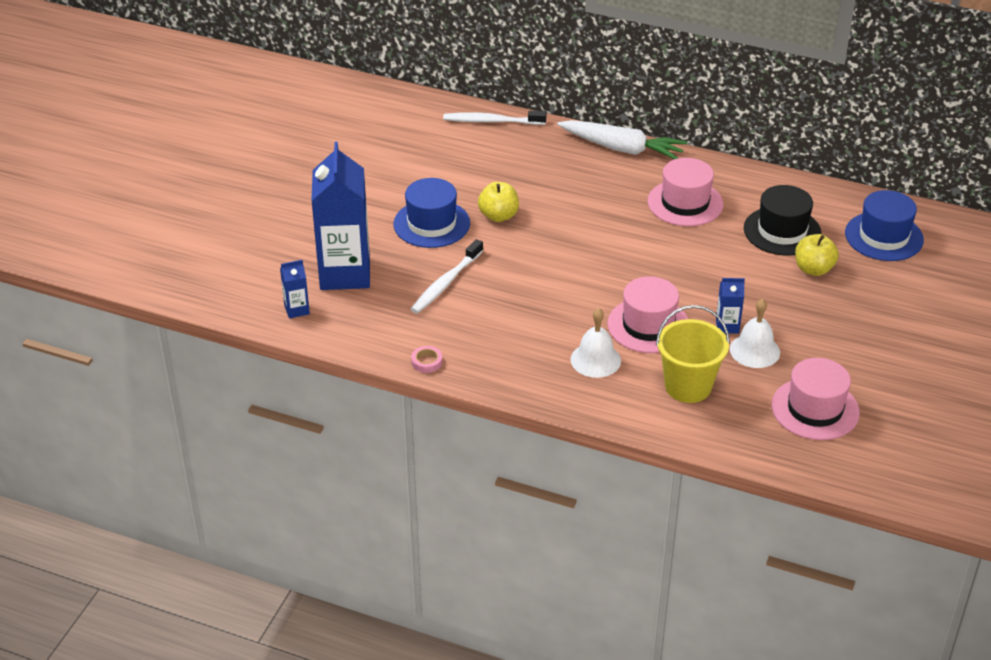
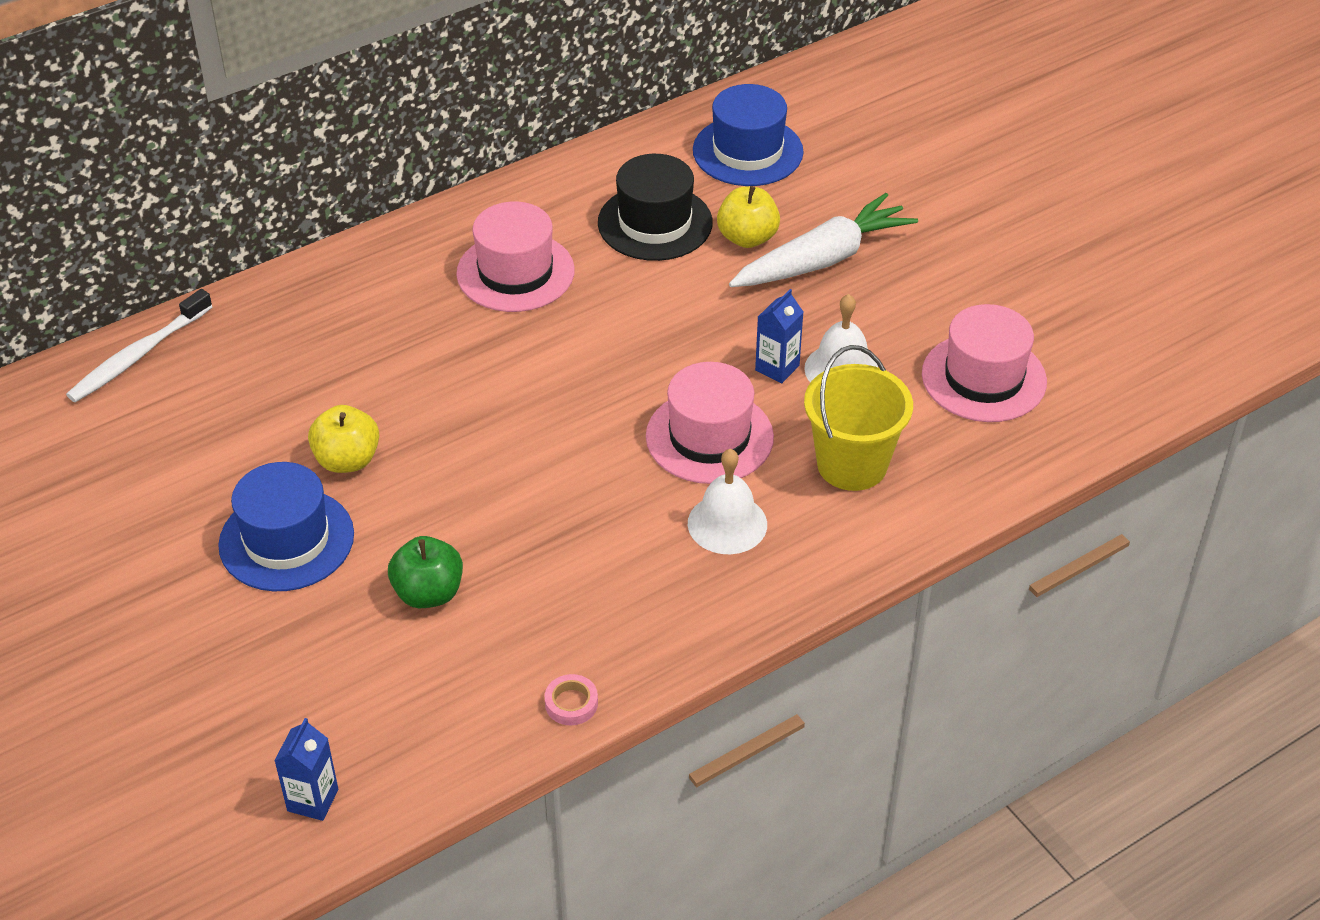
camera: 55 degrees left, 5 degrees up
(345, 273) = (291, 697): blue carton -> none
(446, 283) = (428, 593): white toothbrush -> green apple
(622, 149) = (346, 266): white carrot -> white carrot (822, 259)

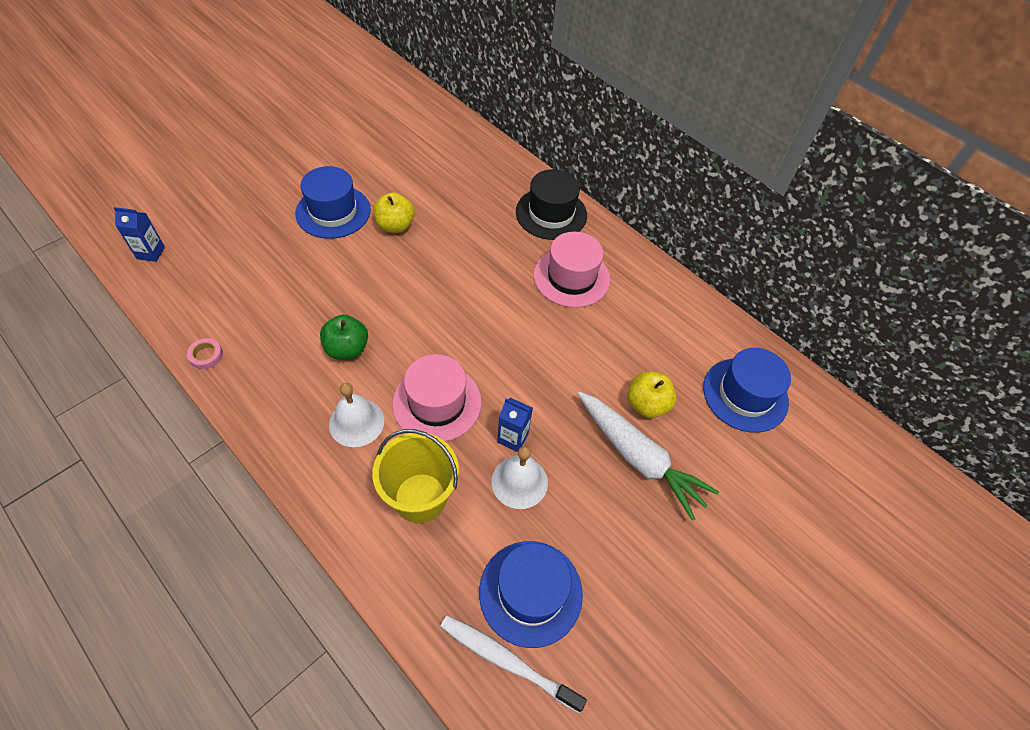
camera: 75 degrees right, 10 degrees up
(138, 355) = (463, 133): white toothbrush -> white toothbrush (507, 661)
(428, 593) = (294, 277): green apple -> green apple (347, 349)
(655, 223) = (644, 346): black hat -> black hat (551, 213)
(983, 378) = (530, 592): pink hat -> blue hat

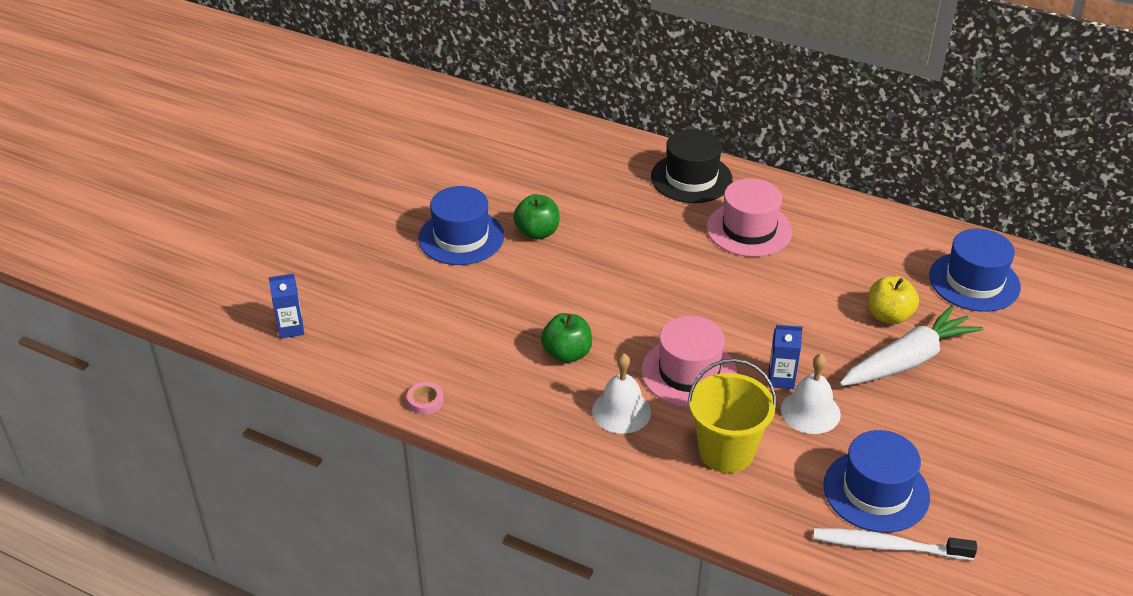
camera: 15 degrees left, 15 degrees down
(395, 226) = (537, 232): yellow apple -> green apple
(638, 458) = (907, 360): white carrot -> white carrot turned 60 degrees counterclockwise

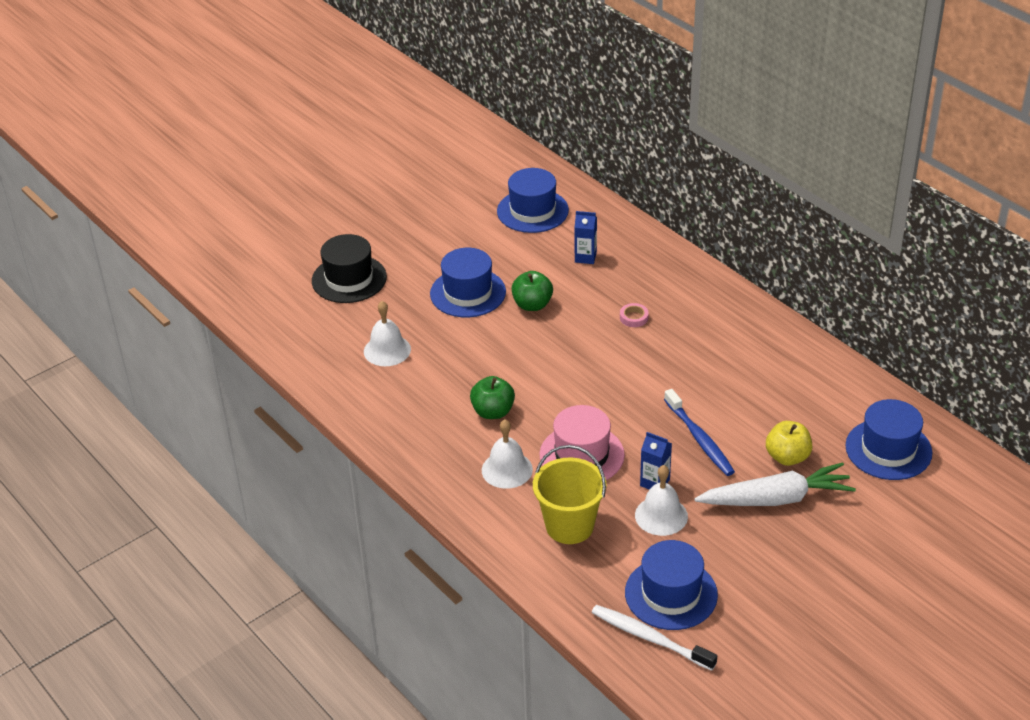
camera: 25 degrees right, 0 degrees up
(291, 328) = (294, 332): blue carton -> blue carton (585, 257)
(410, 320) = (387, 350): none -> white bell
(425, 401) = (361, 417): pink tape -> pink tape (634, 317)
(477, 140) = (532, 211): none -> blue hat
(691, 178) = (695, 291): black hat -> black hat (349, 279)
(749, 229) = (716, 349): pink hat -> none
(794, 322) = (699, 439): none -> blue toothbrush

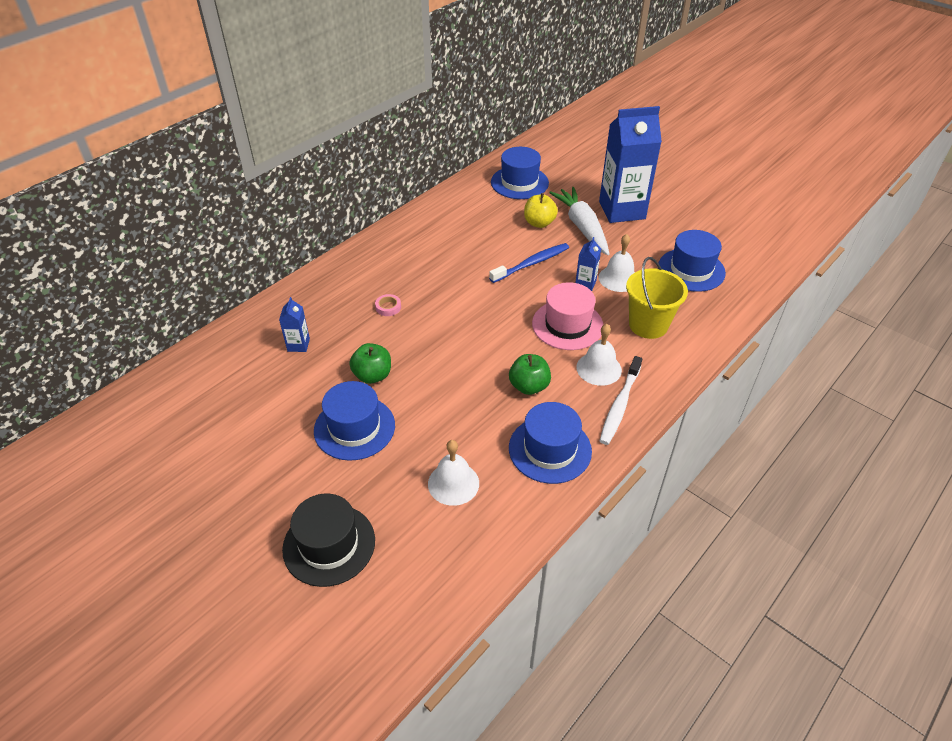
camera: 100 degrees left, 5 degrees up
(532, 211) = (215, 392): blue hat -> blue hat (550, 449)
(650, 638) = (735, 277): white toothbrush -> white toothbrush (619, 405)
(816, 548) = (622, 210): none -> blue carton

